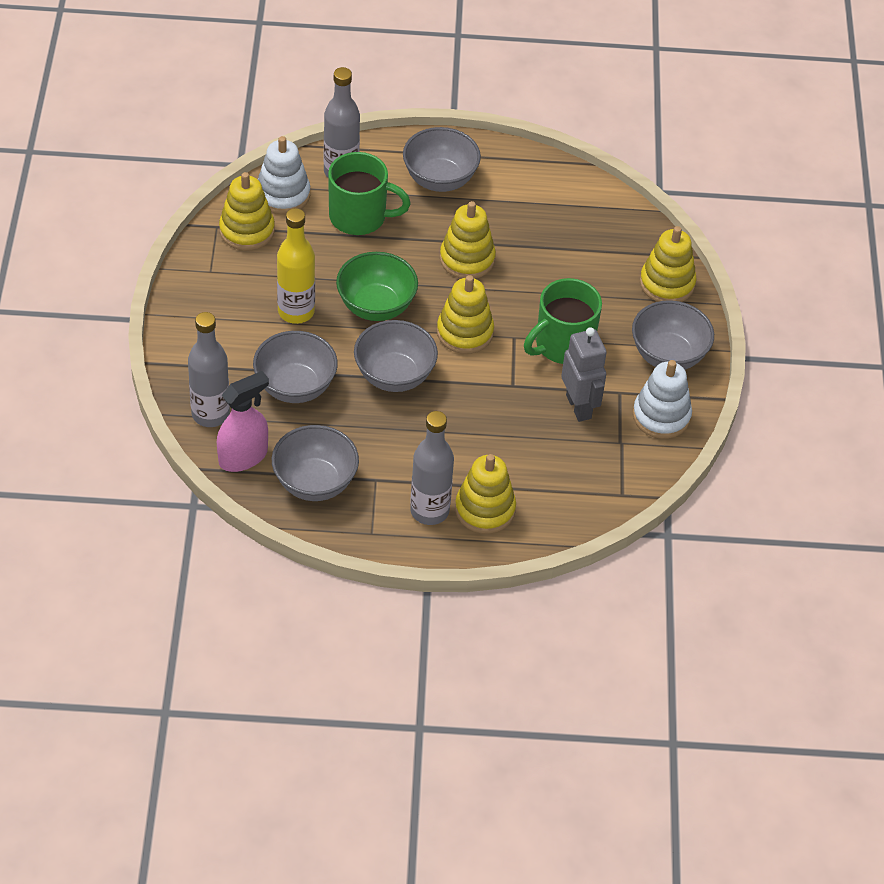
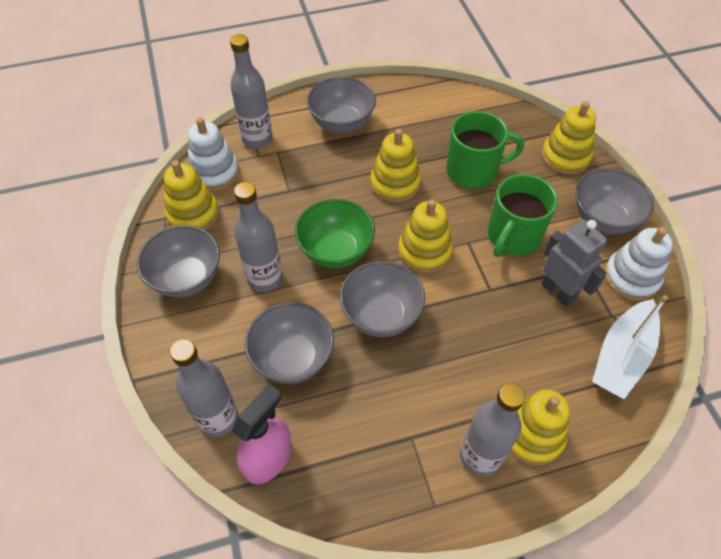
camera: 15 degrees left, 5 degrees up
(296, 311) = (265, 278): yellow bottle -> grey bottle
(315, 483) = (353, 464): grey bowl -> grey bowl (186, 278)
(359, 217) = (288, 173): green mug -> green mug (473, 171)
(607, 477) = (621, 356): none -> white boat

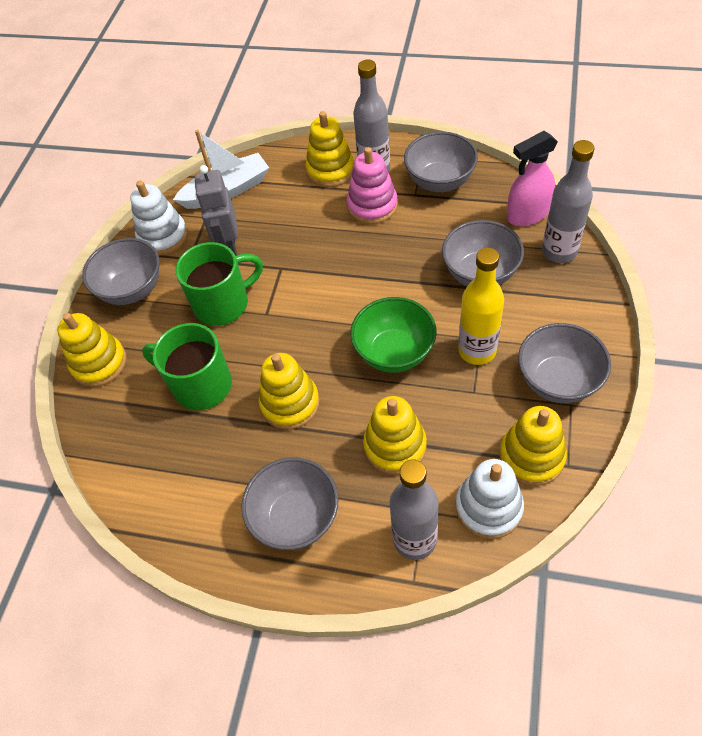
camera: 145 degrees left, 0 degrees up
(265, 278) = (477, 350): grey bottle -> yellow bottle
(381, 315) = (386, 280): grey bowl -> grey bowl (440, 181)
(424, 251) = (311, 320): yellow stacking toy -> yellow stacking toy (395, 446)
(449, 400) = (372, 206): none -> pink stacking toy

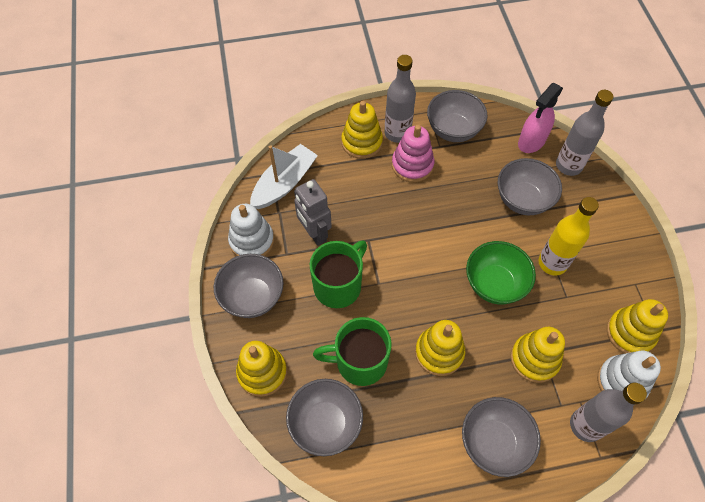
camera: 30 degrees left, 5 degrees up
(557, 381) = (618, 269): grey bowl -> grey bowl (325, 424)

